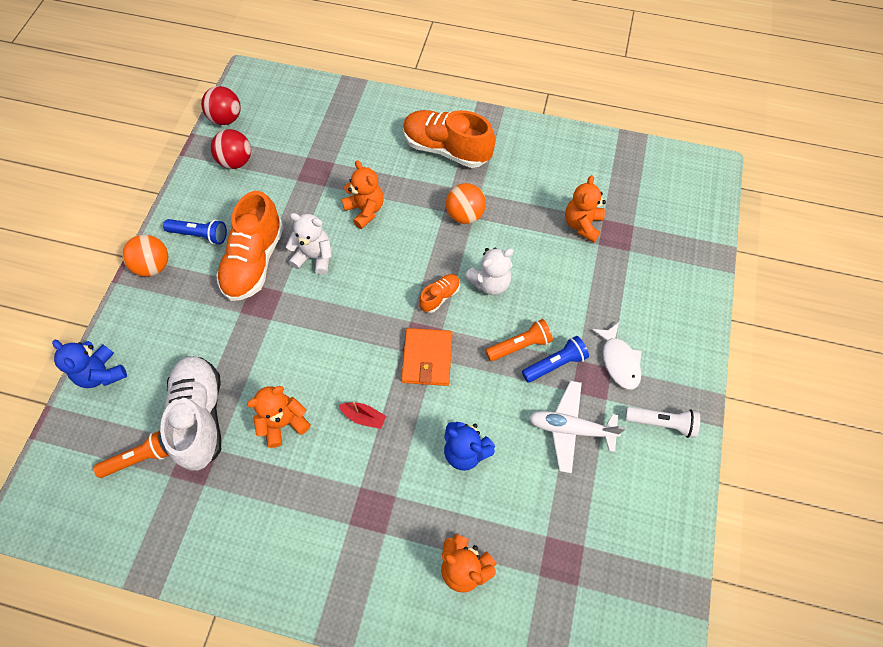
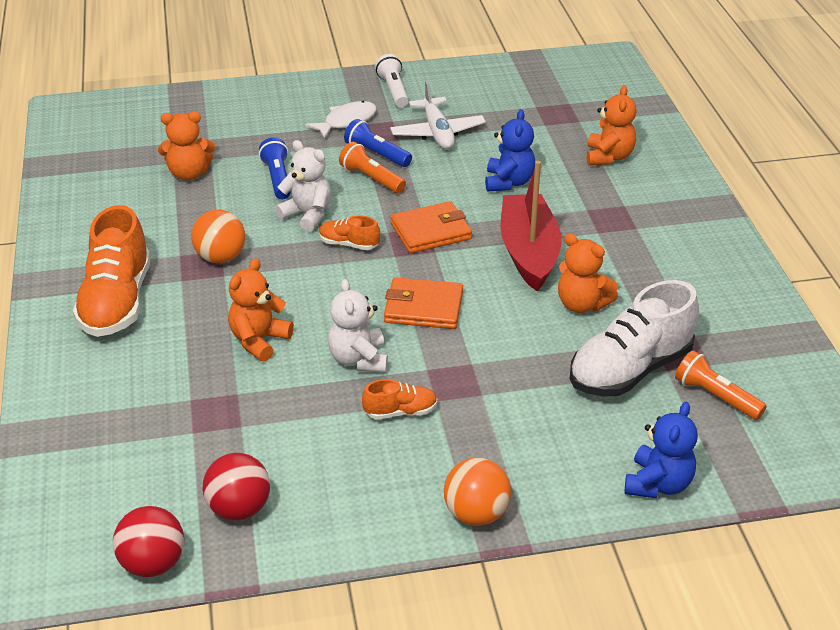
camera: 115 degrees left, 25 degrees down
(200, 235) = (395, 487): blue flashlight -> blue flashlight (278, 178)
(255, 261) = (401, 412): orange shoe -> orange shoe, size x0.47
(342, 315) = (423, 307): none -> orange wallet
(364, 417) = (528, 252): red boat -> red boat, size x2.43

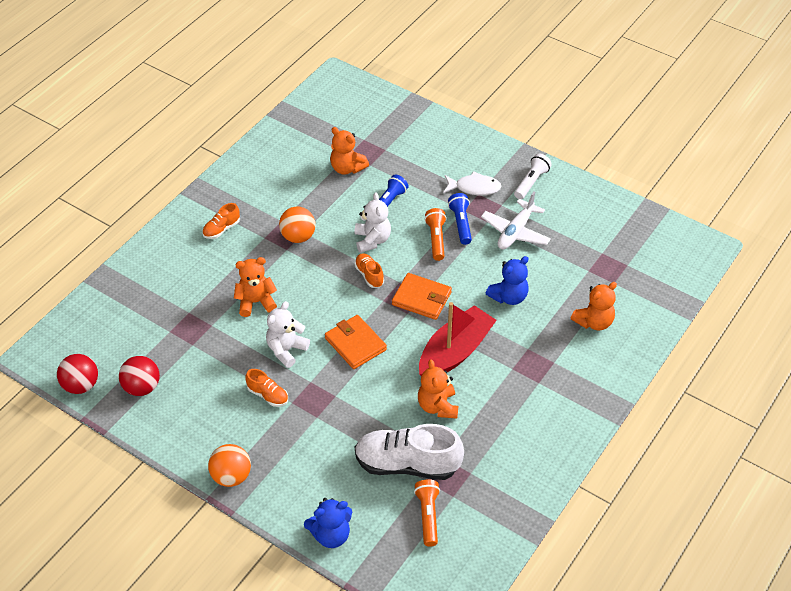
camera: 45 degrees right, 10 degrees up
(117, 302) = (221, 229): orange shoe -> orange shoe, size x0.47

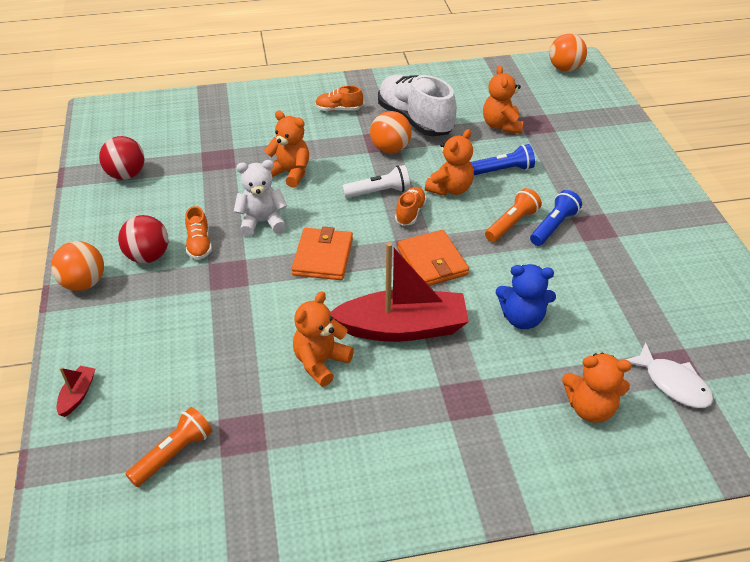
camera: 45 degrees right, 5 degrees down
(81, 385) = (93, 146): red ball -> red ball (148, 256)
(331, 535) = (77, 395): blue teddy bear -> red boat
(334, 90) = (565, 69): none -> orange ball
(372, 240) = (450, 189): white teddy bear -> orange teddy bear
(407, 464) = (223, 390): white shoe -> white shoe (414, 120)
(474, 188) = (606, 206): white fish -> white fish (673, 383)
(515, 232) = (604, 267): white plane -> none
(531, 182) = (677, 236): white flashlight -> white flashlight (379, 192)

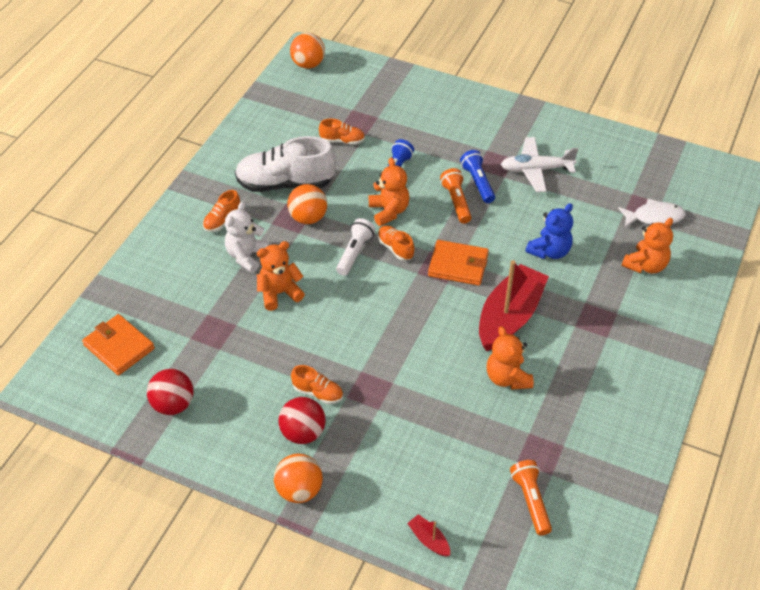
camera: 55 degrees left, 5 degrees up
(262, 222) = (326, 340): white teddy bear -> white teddy bear (247, 256)
(323, 257) = (400, 323): orange wallet -> orange wallet (119, 347)
(501, 126) = (342, 141): orange teddy bear -> orange shoe
(622, 258) = (536, 170): none -> white plane

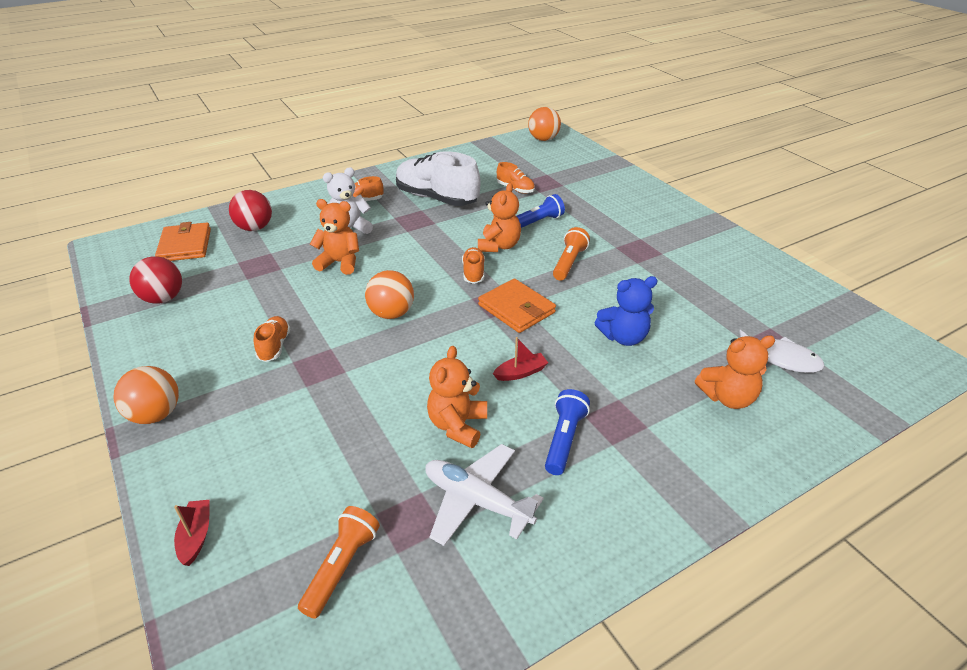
camera: 35 degrees right, 10 degrees down
(303, 433) = (221, 370): red ball -> red ball (255, 228)
(308, 218) = (426, 225): orange ball -> orange ball (391, 313)
(318, 393) = (274, 346): orange shoe -> orange shoe turned 150 degrees counterclockwise
(355, 252) = (435, 261): white flashlight -> none
(478, 182) = (605, 257): blue flashlight -> blue flashlight (564, 439)
(509, 317) = (520, 373): red boat -> red boat, size x0.41
(536, 170) = (676, 269): white plane -> white plane (477, 501)

